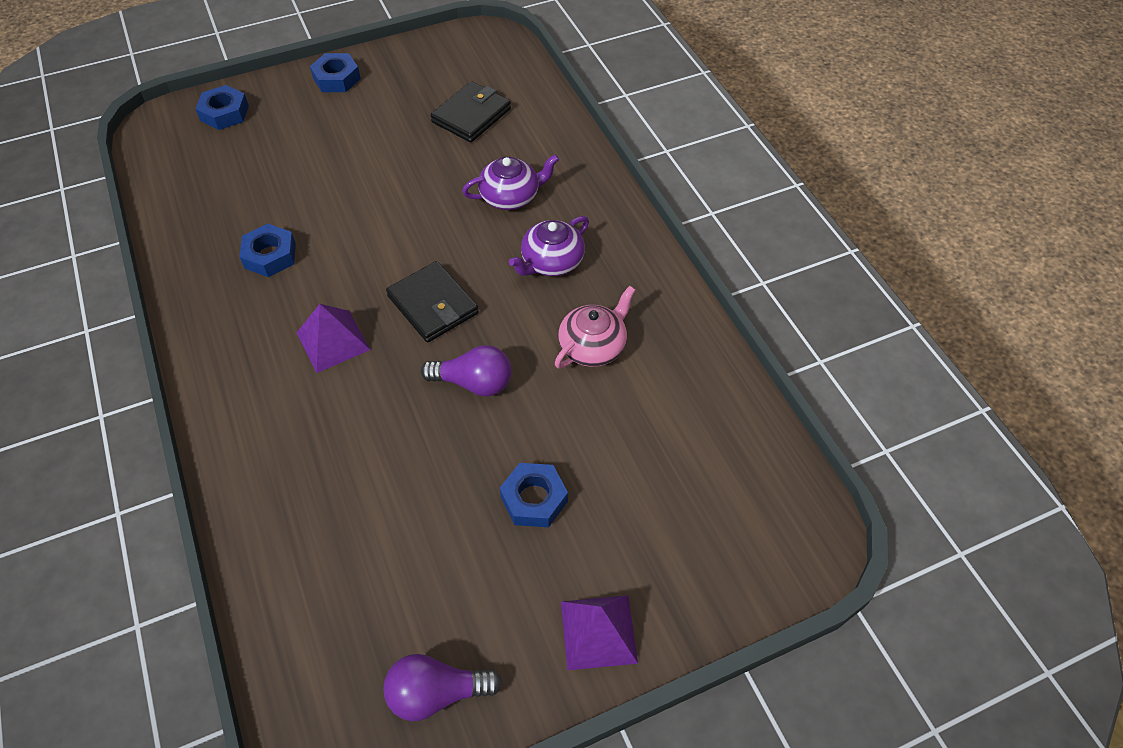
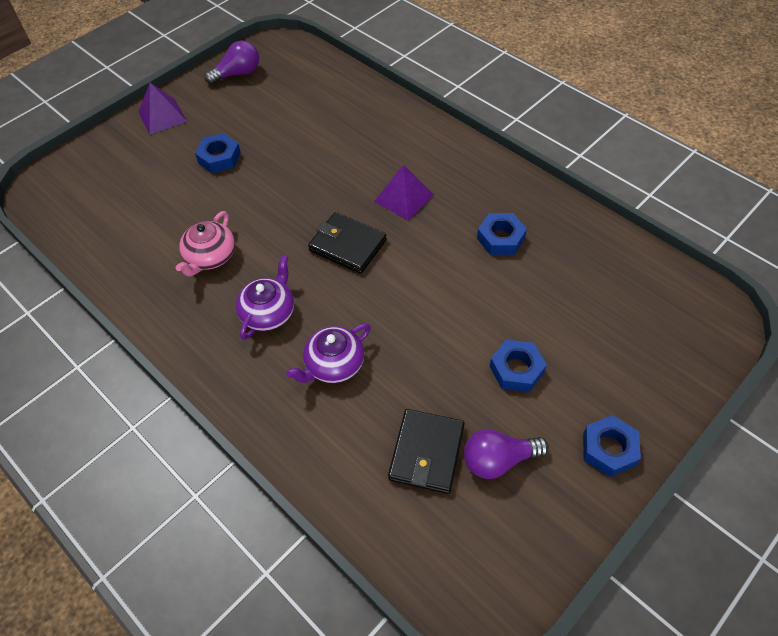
camera: 160 degrees right, 0 degrees up
(224, 113) = (675, 356): blue nut -> blue nut (516, 369)
(474, 383) = (288, 205): purple light bulb -> purple light bulb (498, 460)

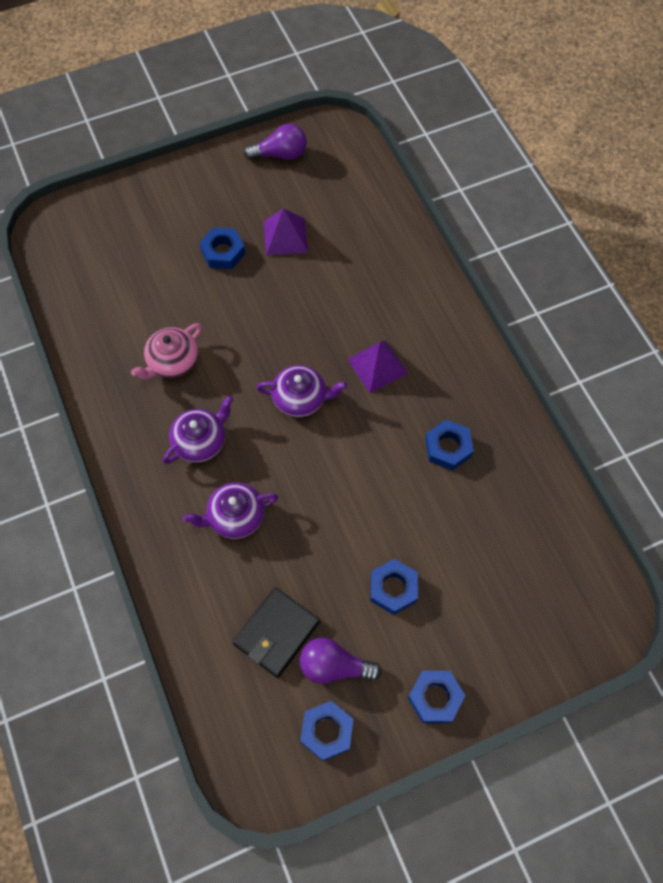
camera: 20 degrees right, 10 degrees up
(162, 116) = (188, 182): purple pyramid -> purple pyramid (285, 236)
(347, 245) = (301, 398): black wallet -> purple teapot
(524, 524) = (327, 731): none -> blue nut

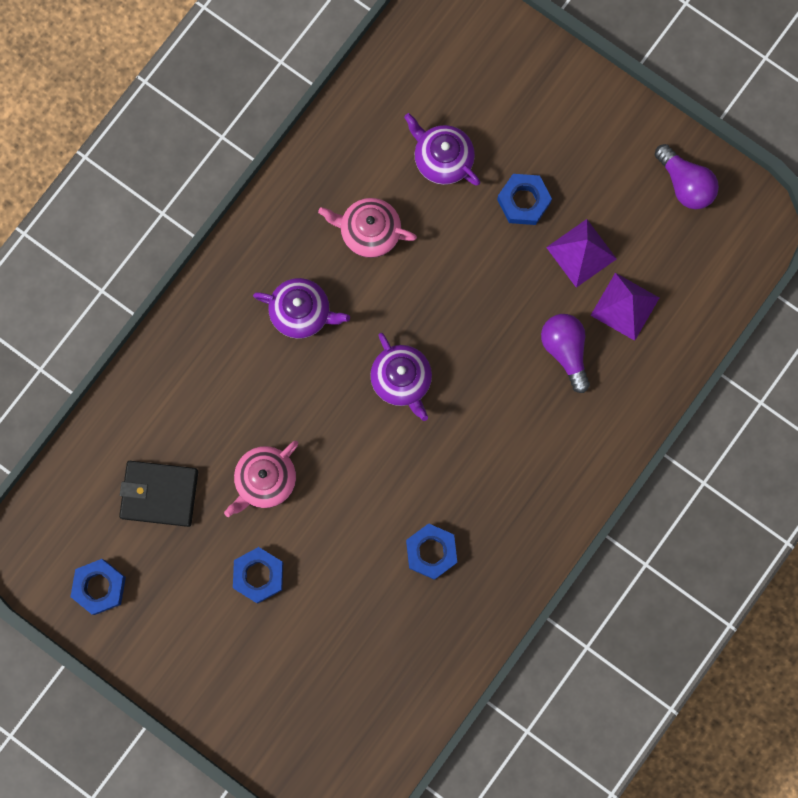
camera: 60 degrees right, 15 degrees up
(235, 516) = (245, 391): purple teapot -> purple teapot (442, 159)
(317, 541) = (265, 480): none -> pink teapot
(334, 666) = (158, 561): purple light bulb -> purple light bulb (565, 351)
(377, 366) = (482, 434): purple pyramid -> purple pyramid (625, 306)
(435, 698) = (180, 666): blue nut -> none

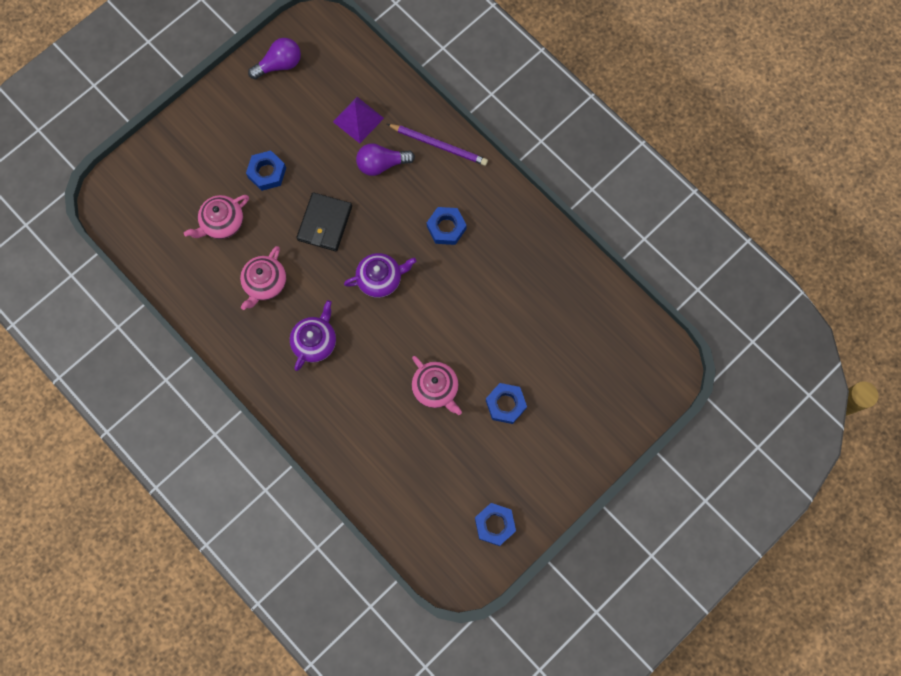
camera: 80 degrees left, 5 degrees down
(159, 494) = (432, 468): black wallet -> black wallet (325, 223)
(431, 552) = (509, 280): blue nut -> blue nut (446, 228)
(442, 159) = (222, 222): purple teapot -> pink teapot
(581, 253) = (313, 141): purple pyramid -> none
(608, 423) = (439, 145): none -> purple pencil

